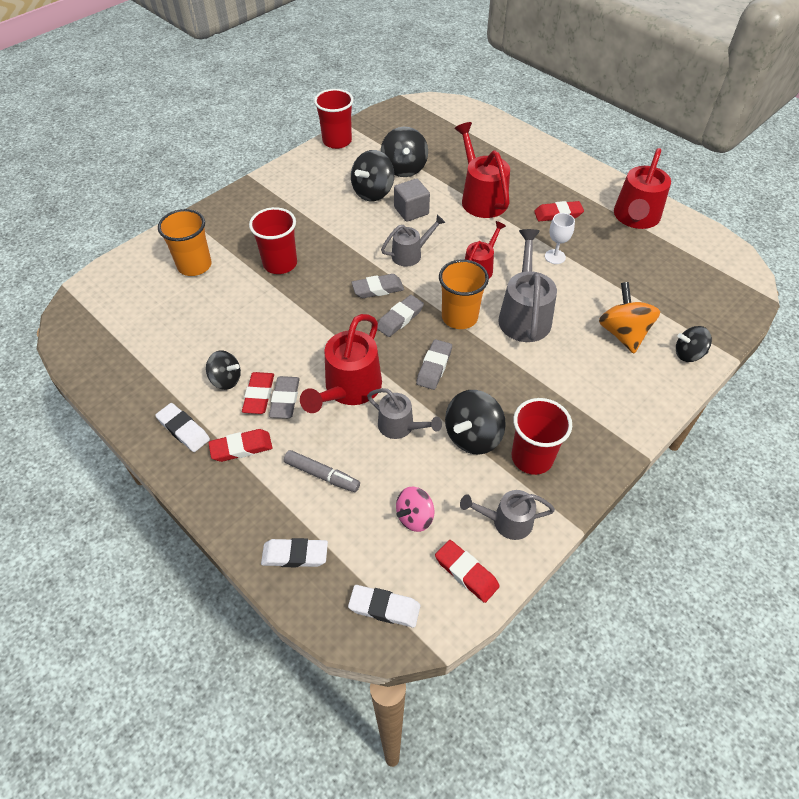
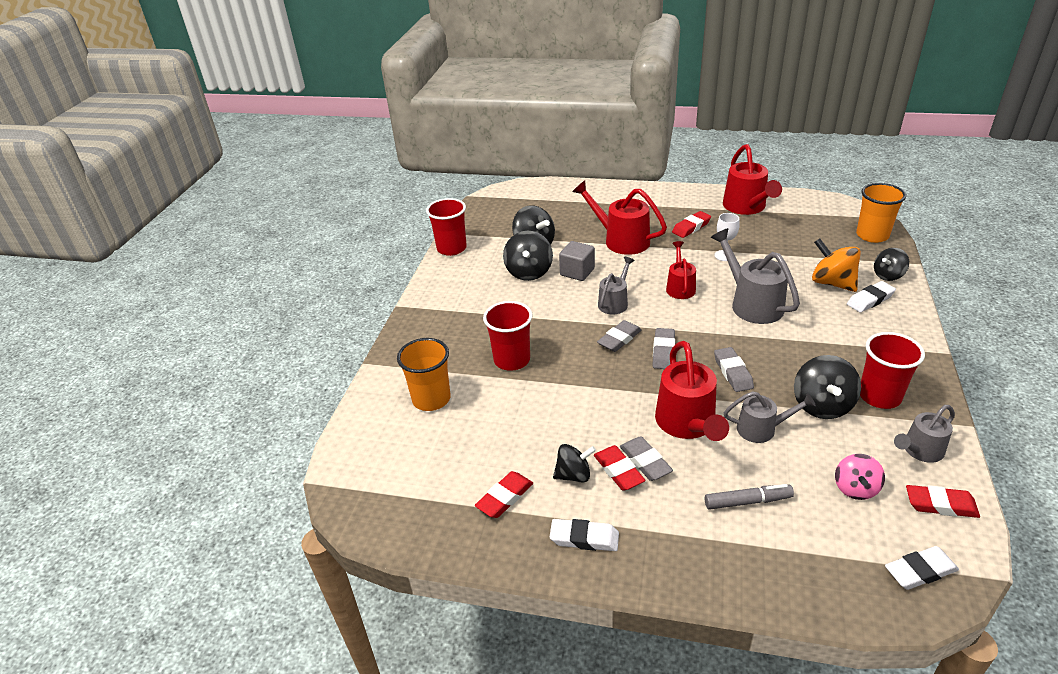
camera: 30 degrees left, 15 degrees down
(241, 448) = (654, 522): red eraser -> red eraser (505, 497)
(295, 555) = (804, 578): white eraser -> white eraser (870, 300)
(459, 317) = (707, 328): orange cup -> orange cup (872, 235)

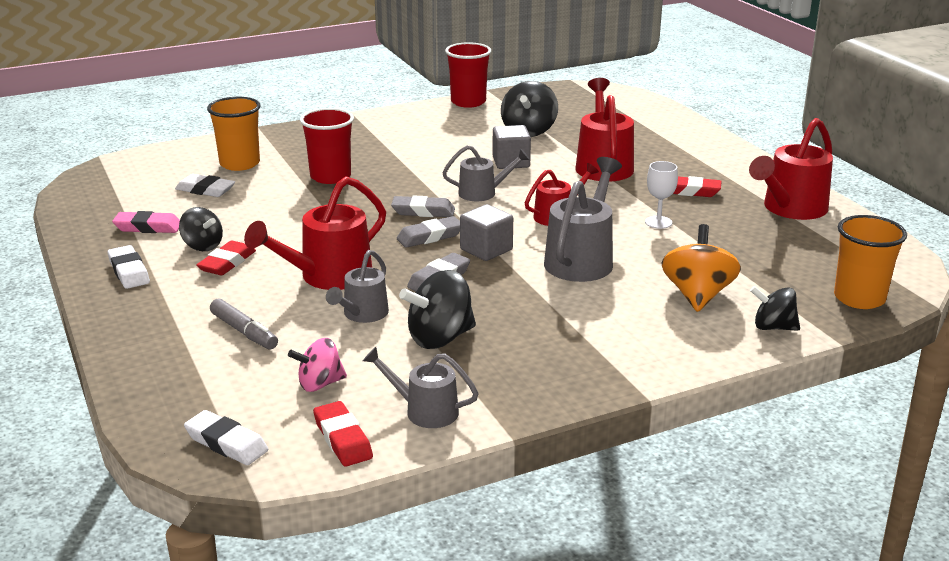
camera: 50 degrees right, 10 degrees down
(505, 497) = (148, 227): red eraser -> pink eraser
(529, 272) = (478, 143): black spinning top -> none
(645, 461) = (252, 271): grey eraser -> none
(705, 335) = (486, 249): none -> grey cube
(762, 429) = (362, 315): grey watering can -> grey watering can turned 60 degrees clockwise
(870, 300) = (695, 326): white eraser -> white eraser (205, 190)
(879, 396) = (498, 369): red cup -> none

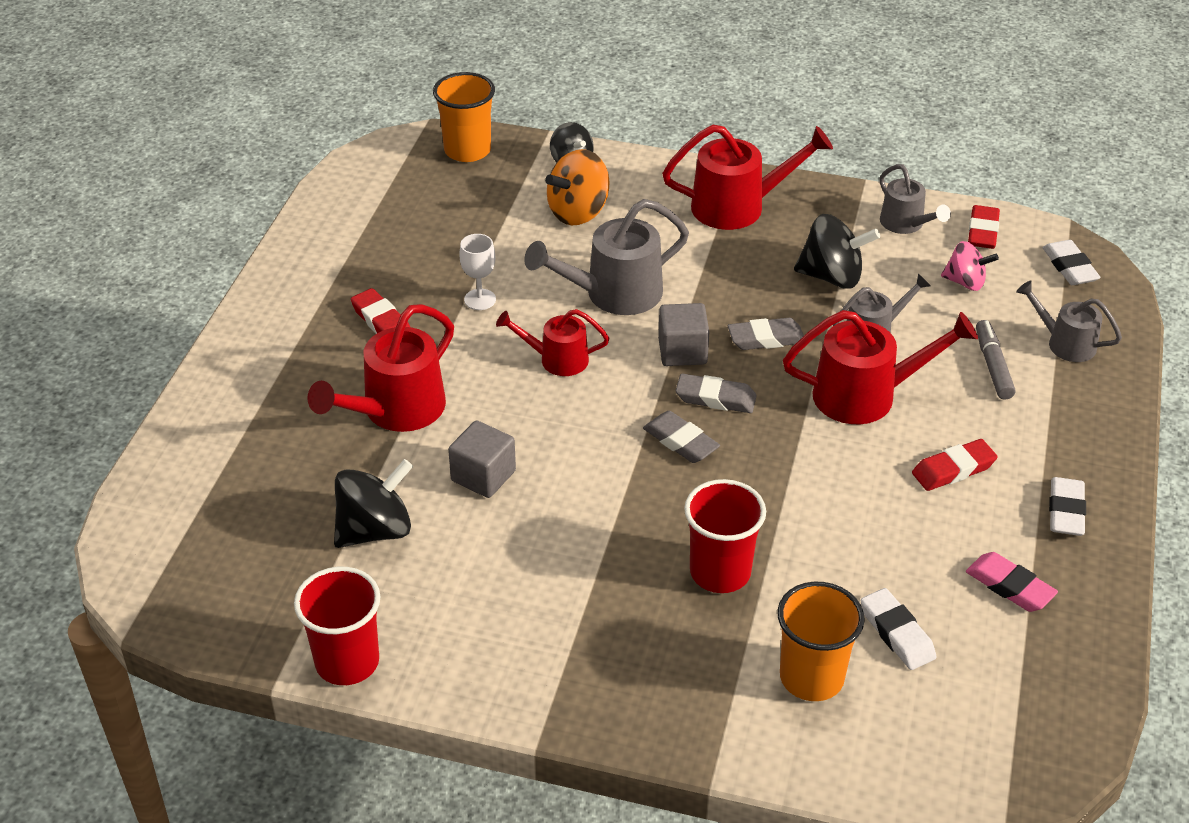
camera: 140 degrees left, 15 degrees up
(202, 246) = (963, 513): black spinning top -> none
(483, 193) = (583, 437): grey watering can -> grey watering can (1064, 343)
(790, 209) = (341, 250): red watering can -> red watering can (739, 206)

